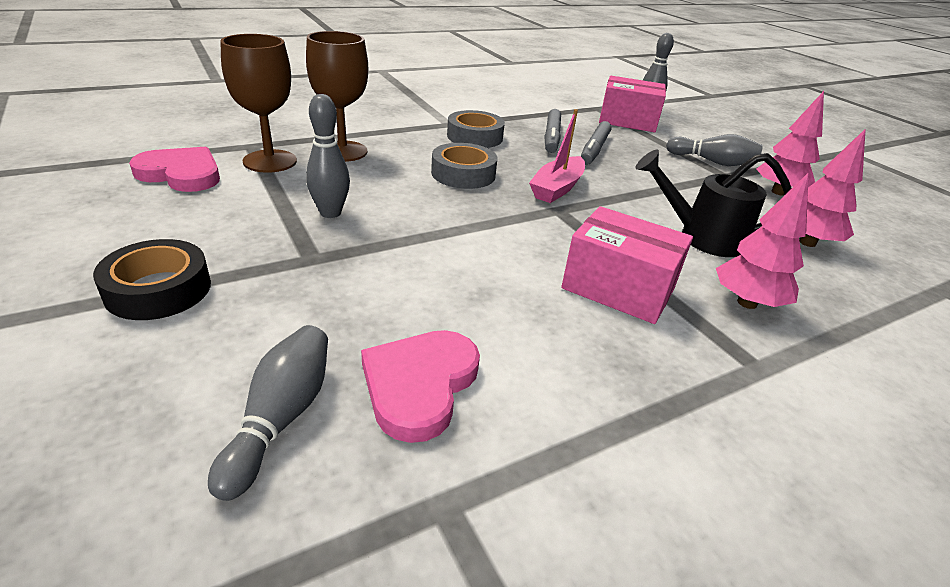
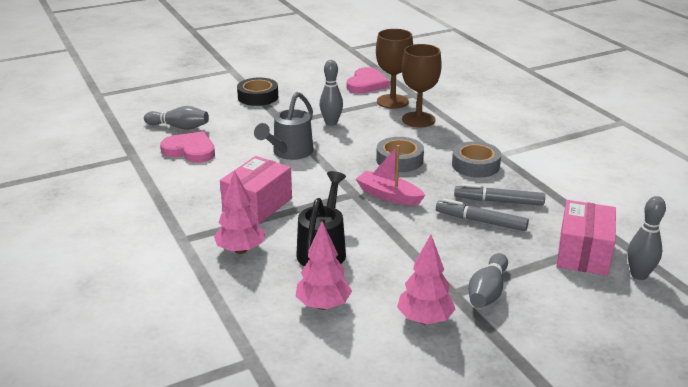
camera: 95 degrees right, 5 degrees down
(438, 255) = (289, 153): none -> grey watering can

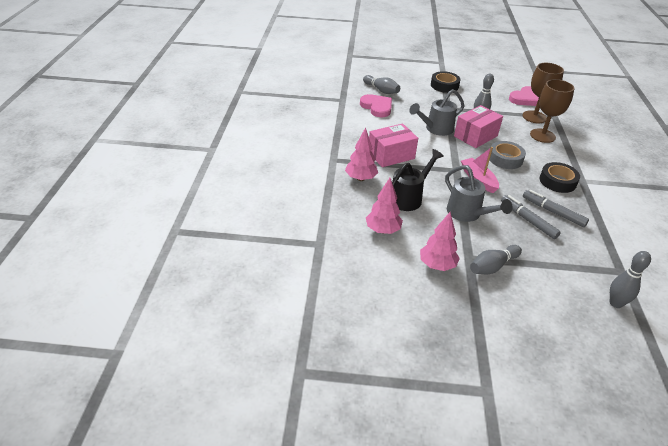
camera: 30 degrees right, 10 degrees up
(409, 241) = (467, 214): none -> grey watering can
(475, 165) = (557, 181): grey tape -> black tape
(583, 253) = (585, 271): pink box -> pink box (475, 136)

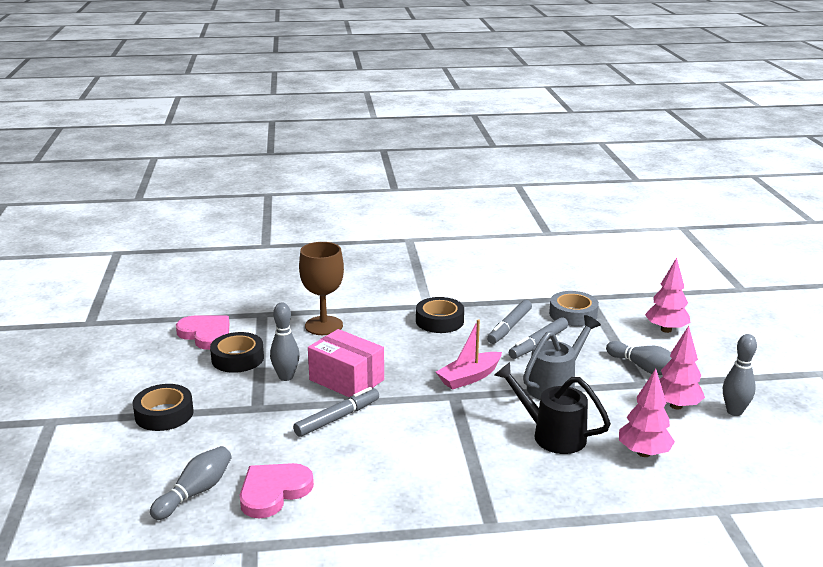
camera: 100 degrees left, 15 degrees down
(360, 178) = (531, 487): pink tree -> pink tree (666, 329)
(391, 155) = (444, 460): pink box -> none
(436, 129) = (337, 418): grey watering can -> grey marker
(499, 106) = (237, 358): none -> black tape
(505, 159) = (403, 356): grey tape -> grey tape (573, 314)
(534, 117) = (267, 330): brown goblet -> none
(615, 303) = (639, 304): grey bowling pin -> grey bowling pin (734, 411)

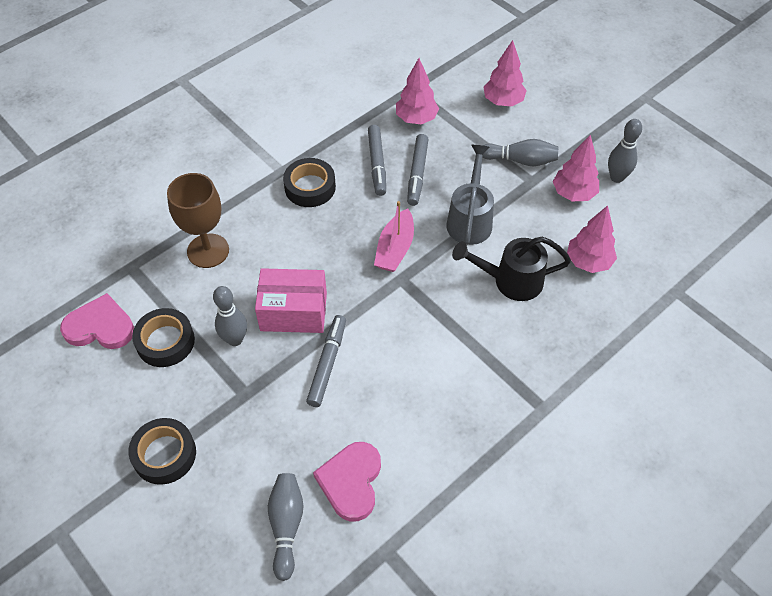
camera: 35 degrees left, 30 degrees up
(573, 314) = (416, 119): grey tape -> pink tree

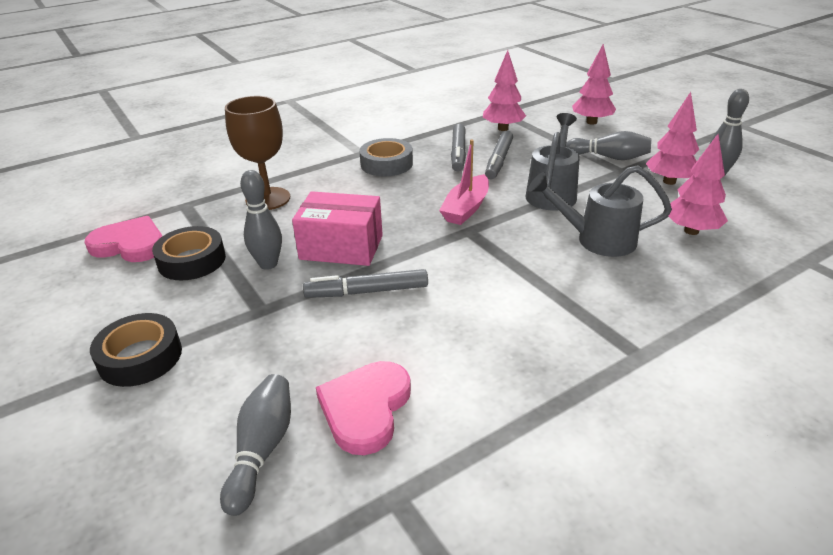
camera: 10 degrees right, 20 degrees down
(310, 187) = (386, 164): black tape -> grey tape
(327, 364) = (367, 292): grey marker -> grey marker turned 120 degrees counterclockwise
(510, 281) = (597, 240): black watering can -> grey watering can

